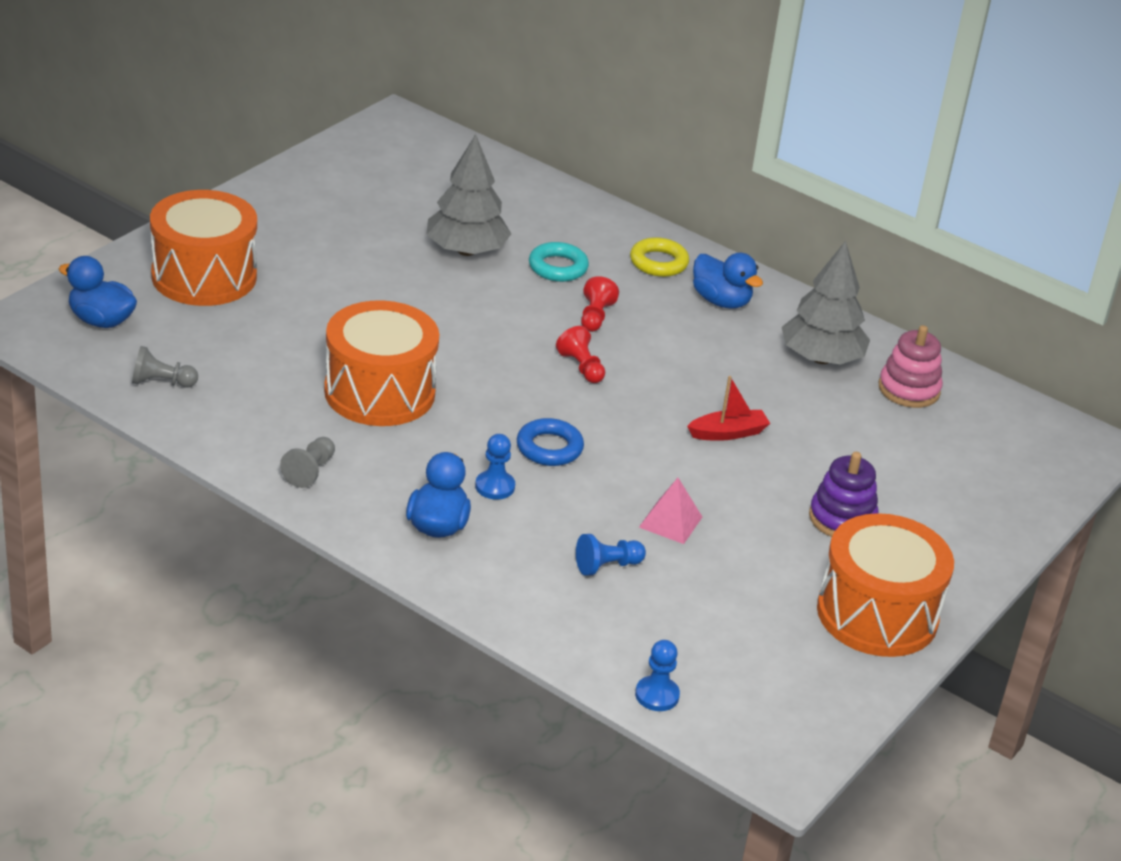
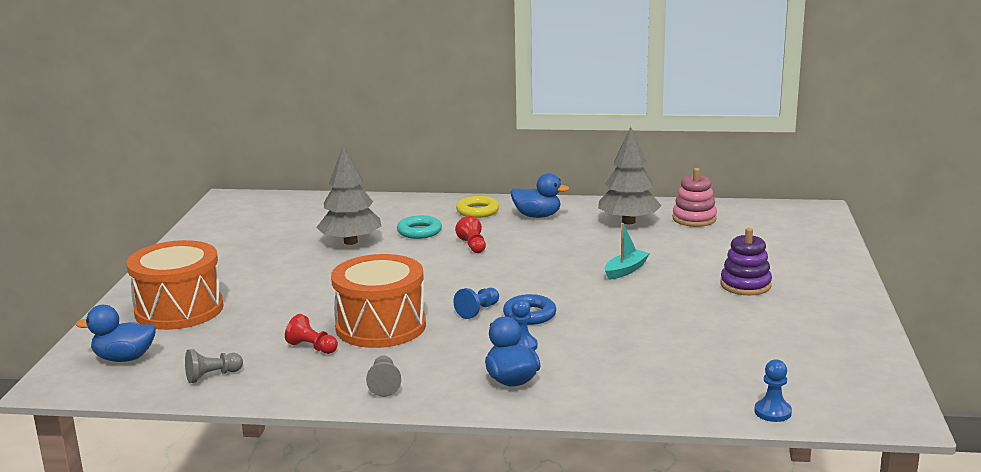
camera: 25 degrees left, 15 degrees down
(581, 367) = (496, 271): red pawn -> red pawn (312, 347)
(607, 566) = (647, 359): blue pawn -> blue pawn (478, 311)
(670, 522) = (653, 323): pink pyramid -> none
(728, 433) = (625, 270): red boat -> turquoise boat
(877, 614) = (831, 320): orange drum -> none

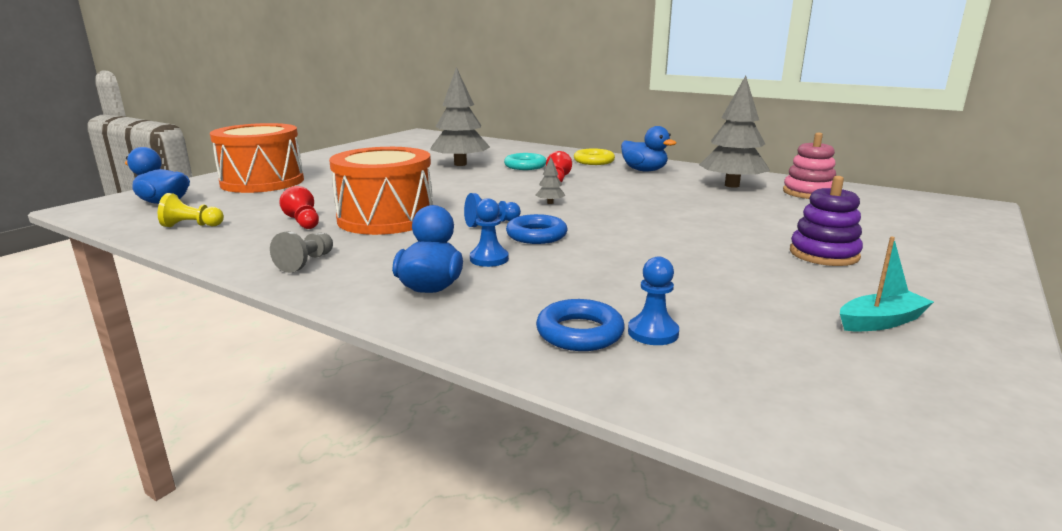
camera: 25 degrees right, 0 degrees up
(212, 376) = (192, 226): grey pawn -> yellow pawn
(499, 276) = (550, 203): none -> grey tree
(625, 270) = (686, 218): turquoise boat -> turquoise boat (880, 322)
(647, 387) = (579, 333): none -> blue ring
(772, 412) = (737, 417): blue pawn -> blue pawn (653, 332)

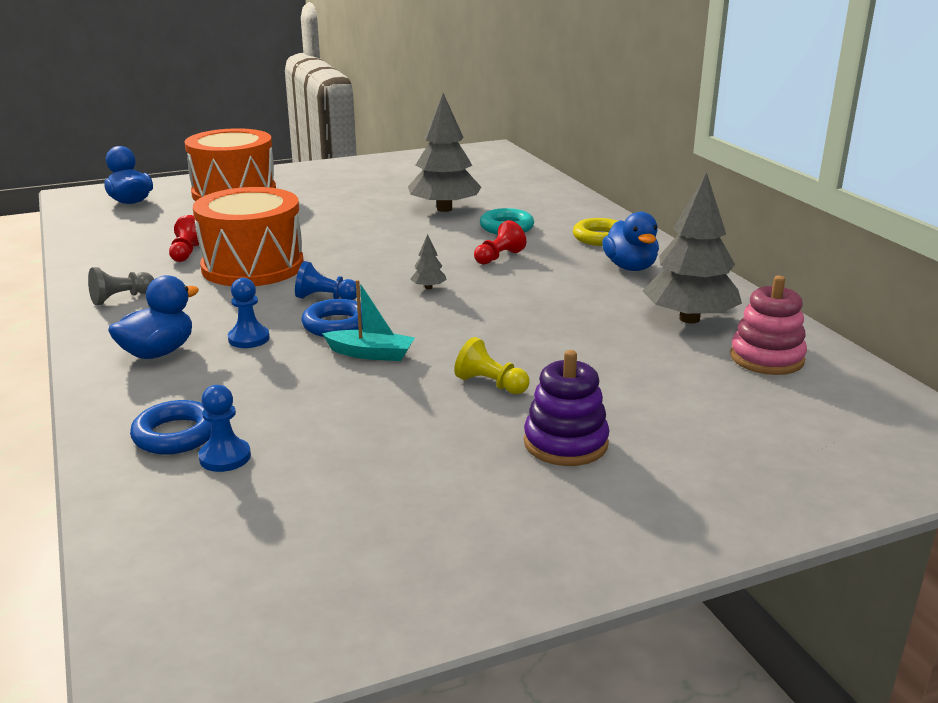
camera: 35 degrees right, 5 degrees up
(192, 226) = (110, 234): yellow pawn -> yellow pawn (490, 384)
(880, 322) = (432, 531): turquoise boat -> turquoise boat (371, 354)

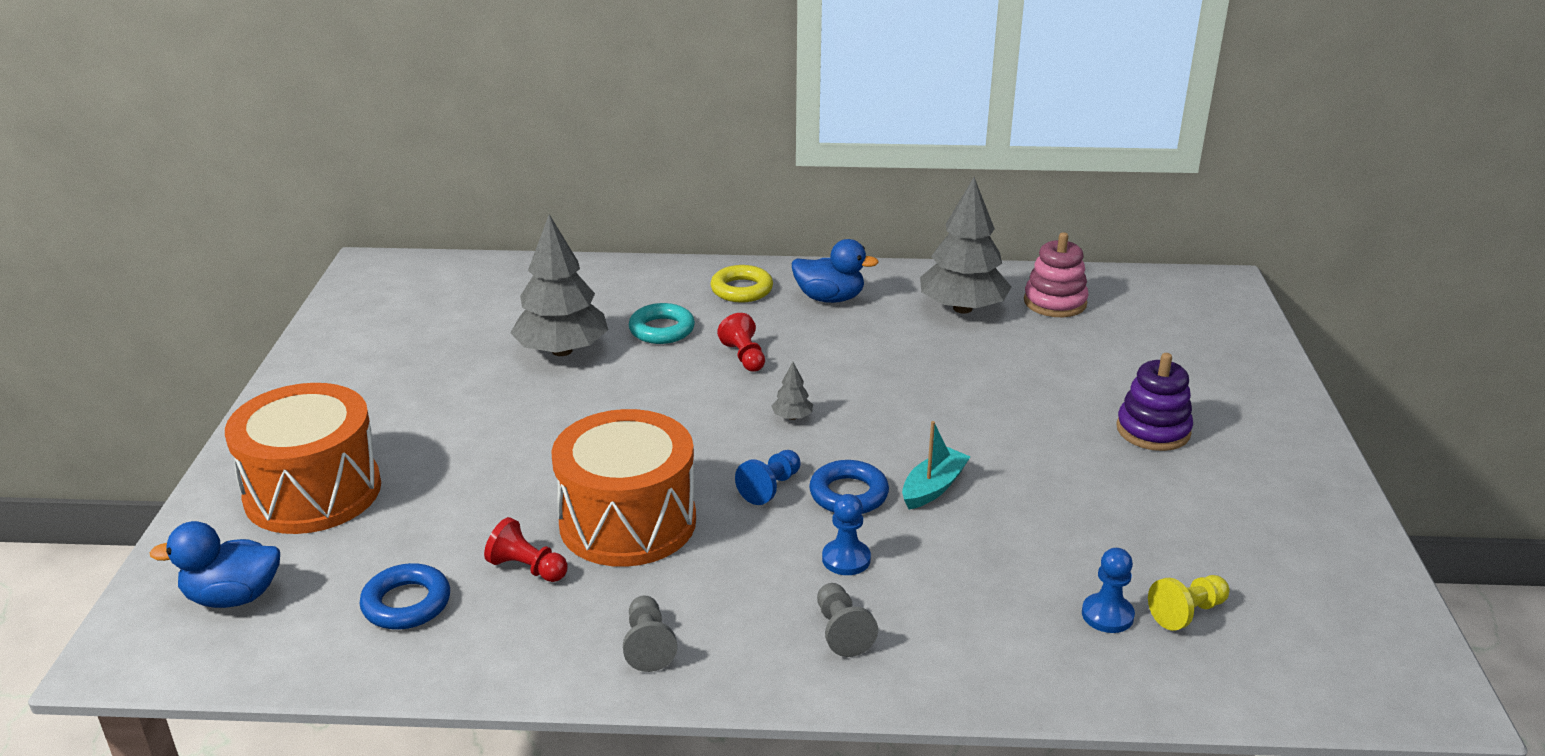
camera: 65 degrees left, 5 degrees up
(158, 352) = (841, 631): blue duck -> grey pawn
(176, 435) = (1049, 641): blue ring -> blue ring (406, 603)
(490, 384) = (1034, 438): yellow pawn -> yellow pawn (1187, 613)

